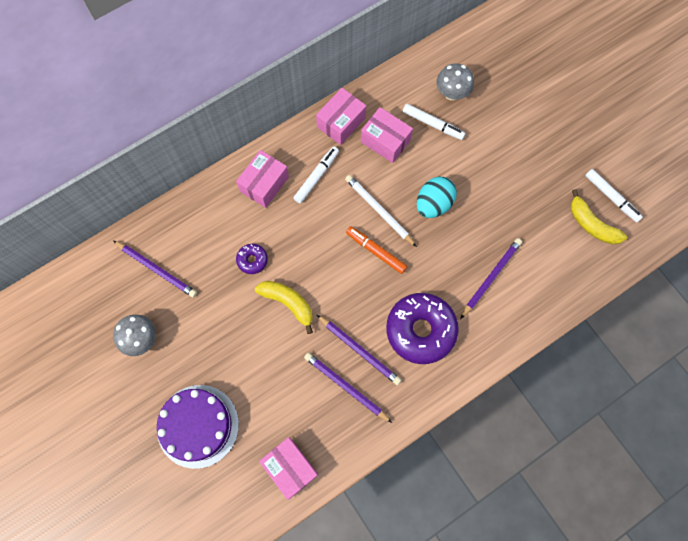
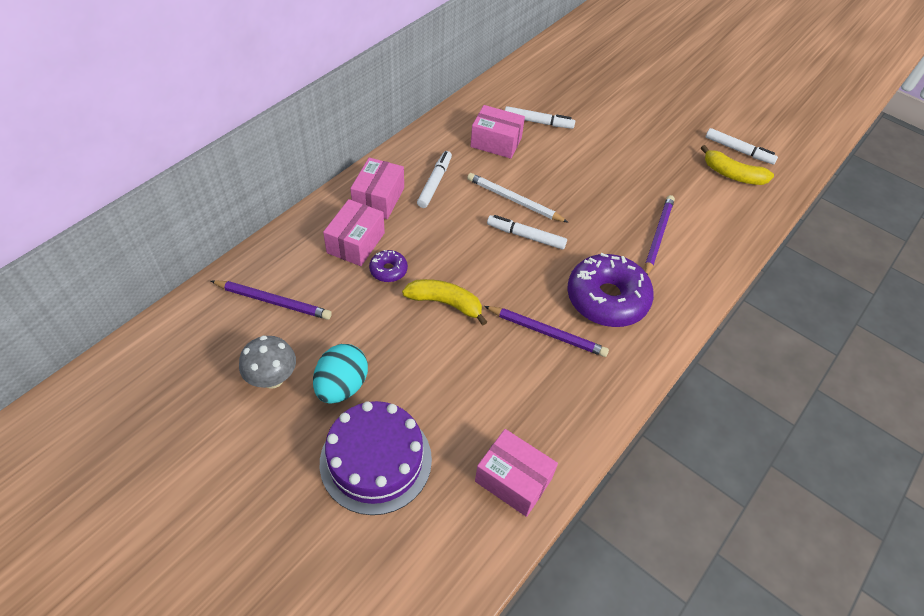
camera: 20 degrees left, 20 degrees down
(341, 122) = (443, 135): pink box -> pink box (356, 243)
(346, 387) = (547, 373): purple pencil -> none
(375, 251) = (526, 236): orange marker -> white marker
(433, 204) = (569, 185): turquoise egg -> turquoise egg (342, 386)
(452, 93) = (546, 96): grey mushroom -> none

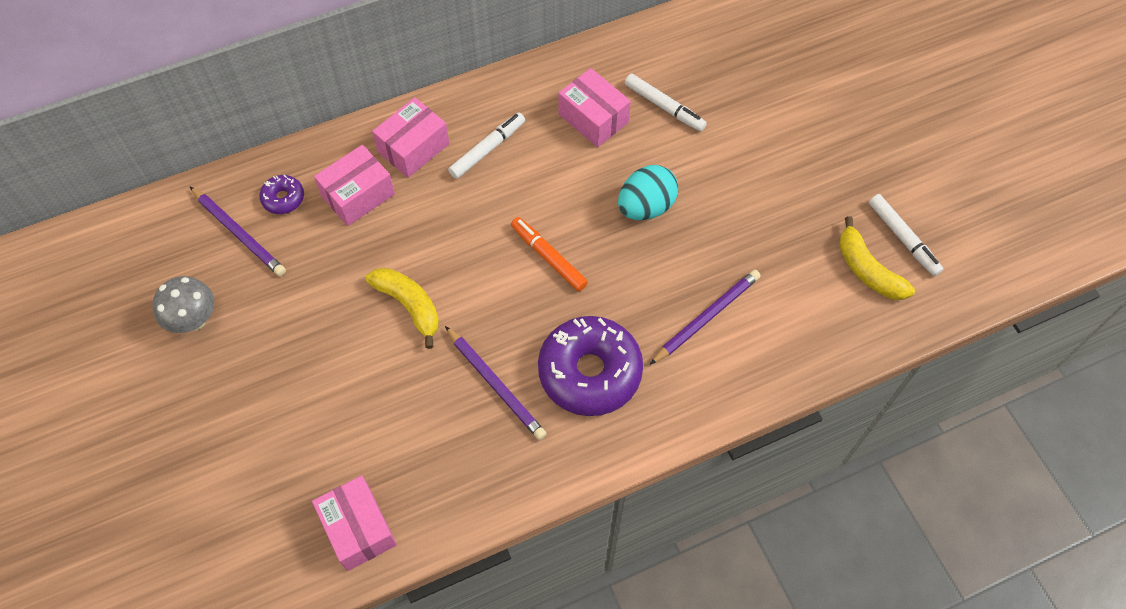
camera: 30 degrees right, 10 degrees up
(342, 386) = (253, 356): turquoise egg -> turquoise egg (646, 207)
(376, 460) = (241, 448): purple cake -> none
(388, 270) = (373, 242): purple donut -> purple donut (283, 198)
(514, 200) = (565, 205): white pencil -> none
(526, 236) = (548, 257): white marker -> orange marker

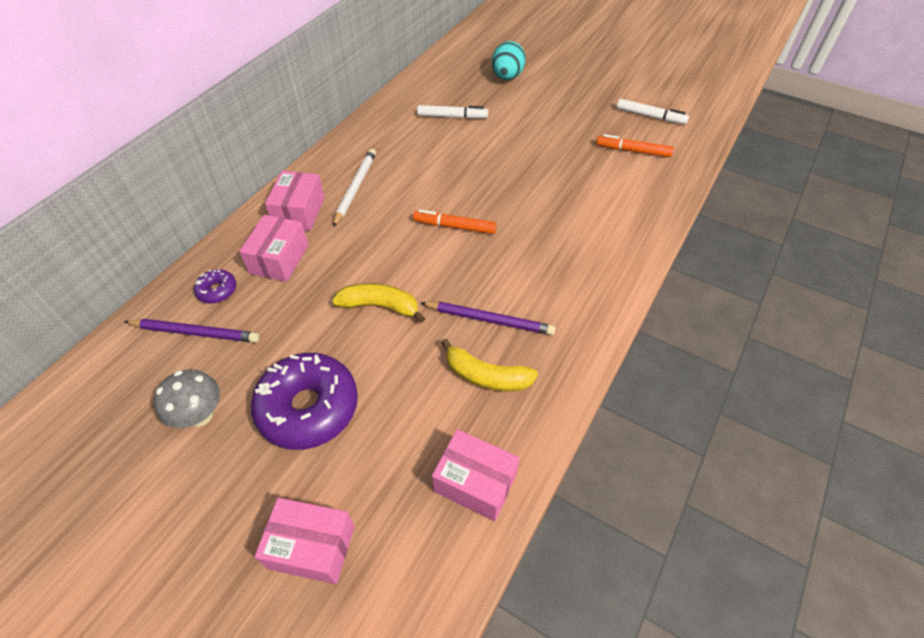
camera: 35 degrees left, 10 degrees down
(487, 149) = (355, 188): white marker -> white pencil
(590, 372) = (545, 276): purple donut -> purple donut (308, 408)
(593, 118) = (413, 141): pink box -> pink box (312, 547)
(646, 207) = (491, 170): turquoise egg -> turquoise egg (507, 77)
(706, 318) = (586, 207): purple pencil -> none
(831, 275) = (633, 151): none -> orange marker
(867, 270) = (648, 139): yellow banana -> yellow banana (486, 376)

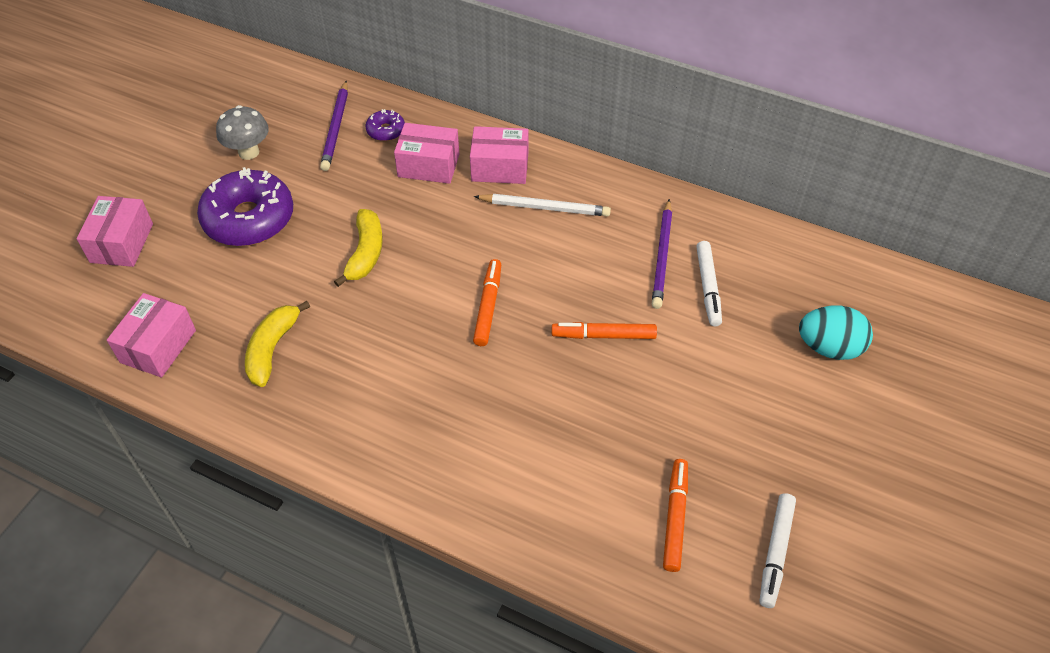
camera: 85 degrees right, 0 degrees up
(489, 168) = (603, 336): none -> orange marker
(489, 320) = (345, 348): purple pencil -> purple pencil (662, 256)

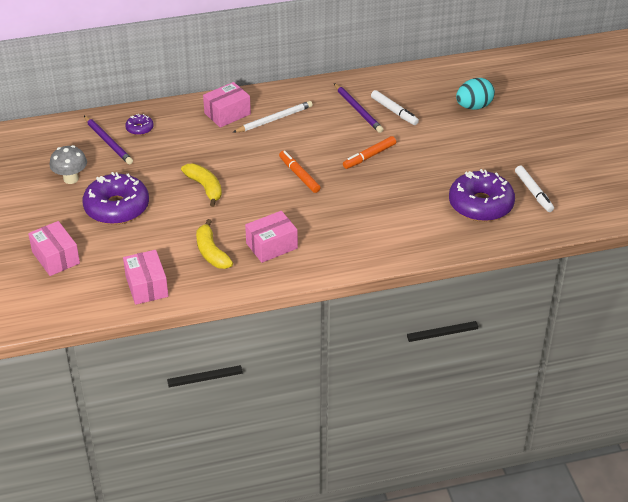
camera: 40 degrees left, 10 degrees down
(428, 165) = (186, 132): pink box -> pink box (271, 246)
(674, 518) = (480, 205): orange marker -> purple donut

